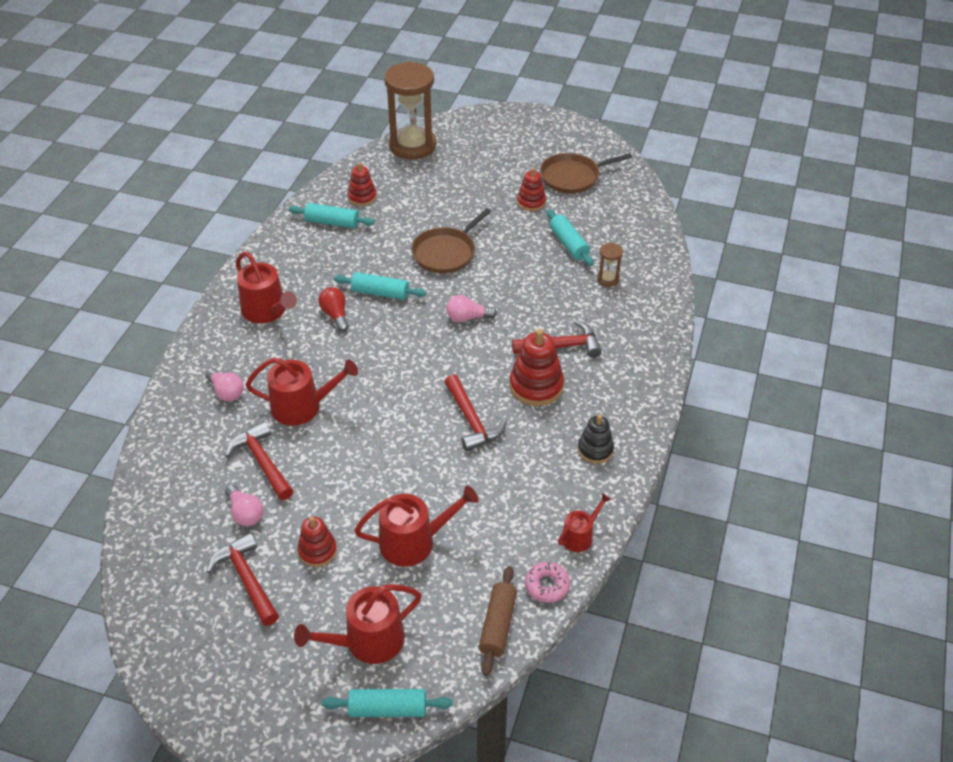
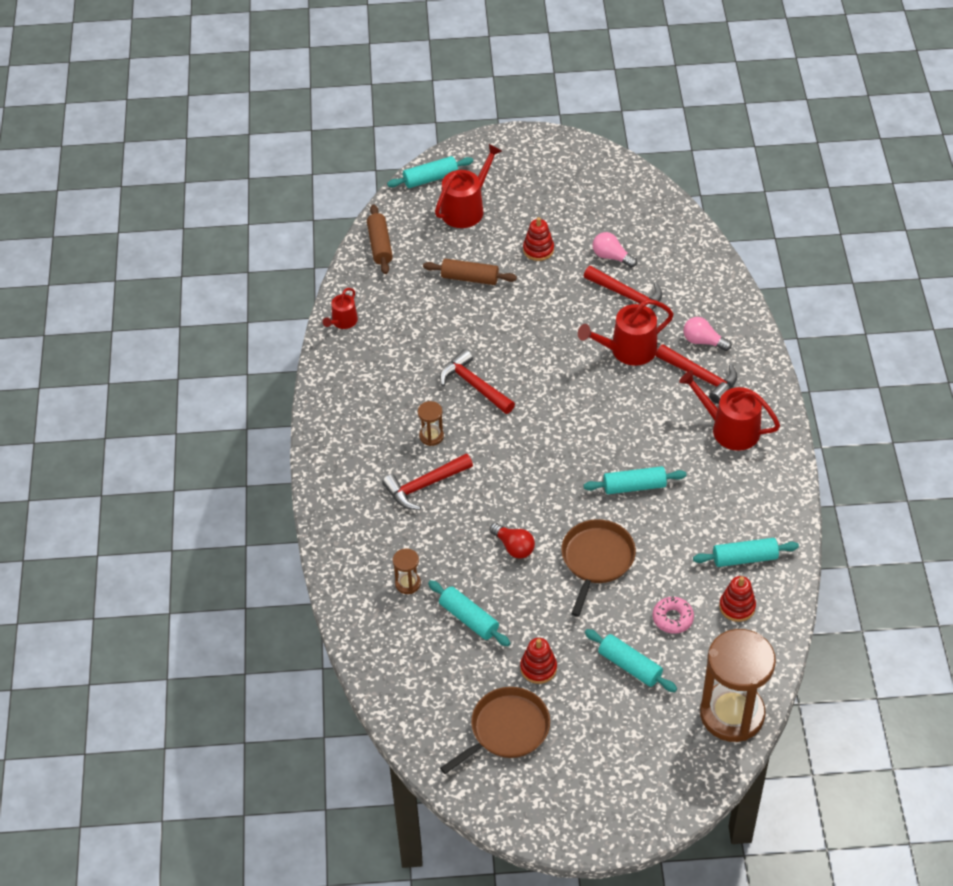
camera: 160 degrees right, 5 degrees up
(246, 579) = (576, 217): red hammer -> red hammer (700, 377)
(335, 315) = (661, 447): red light bulb -> red light bulb (514, 547)
(414, 541) = (470, 278): red watering can -> brown rolling pin
(464, 186) = (629, 666): none -> turquoise rolling pin
(467, 318) = (531, 487): pink light bulb -> none
(536, 386) = (431, 436): red stacking toy -> brown hourglass
(547, 585) = (355, 280): pink donut -> pink donut (672, 618)
(595, 449) = (355, 394): black stacking toy -> none

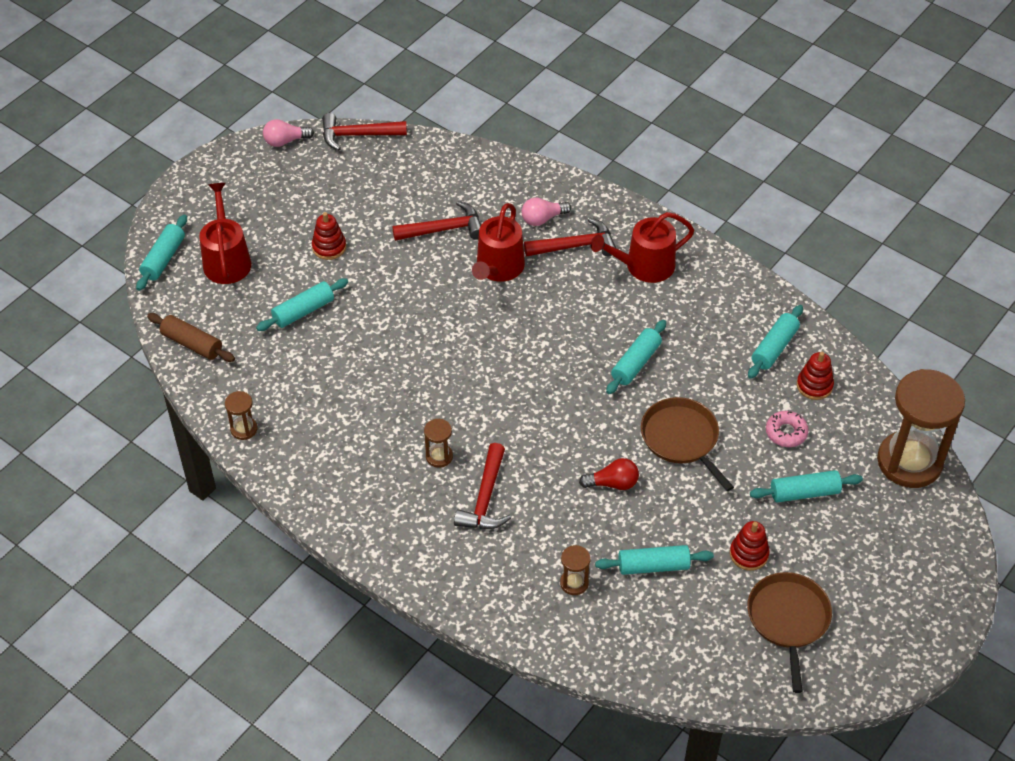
camera: 50 degrees left, 0 degrees up
(343, 322) = (244, 429): red watering can -> brown hourglass
(470, 278) = (303, 311): brown rolling pin -> turquoise rolling pin
(474, 385) = (419, 390): red hammer -> red hammer (357, 135)
(611, 257) = (393, 209): pink light bulb -> pink light bulb (285, 141)

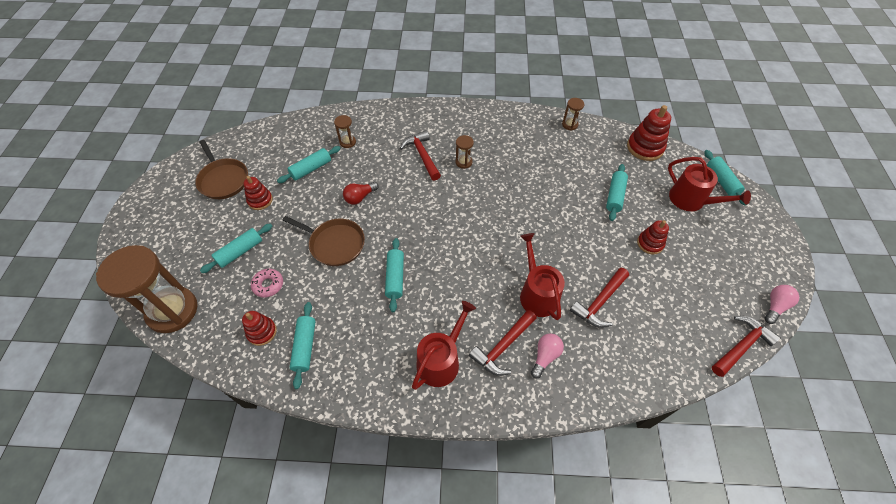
camera: 145 degrees right, 5 degrees up
(192, 344) = (645, 147): brown rolling pin -> red stacking toy

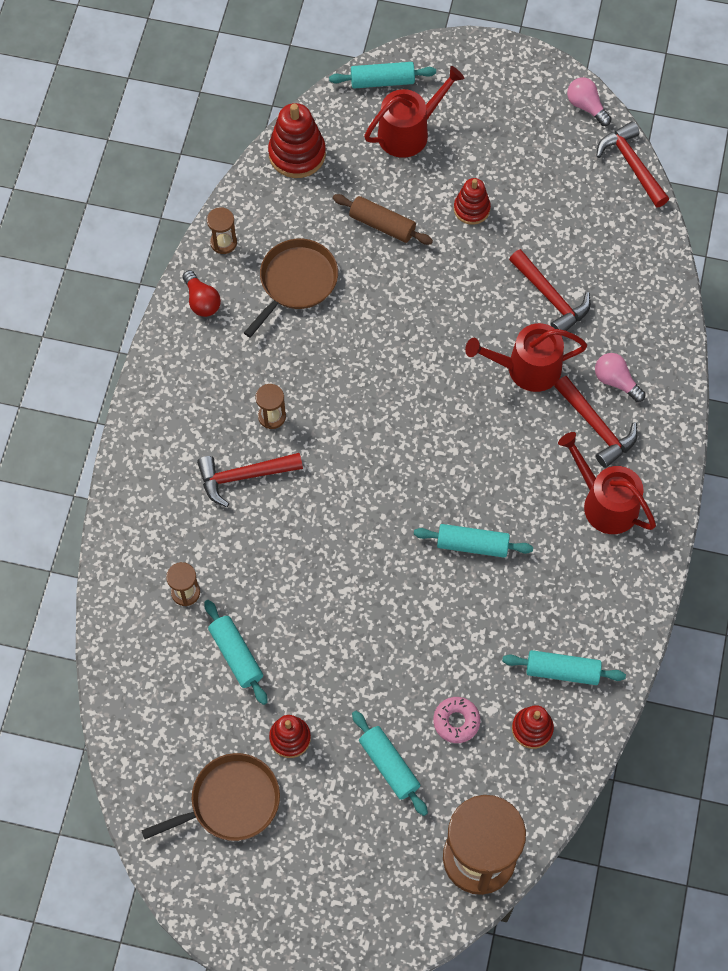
camera: 80 degrees left, 10 degrees up
(335, 244) = (398, 624): brown pan -> brown pan (296, 282)
(360, 197) = (314, 581): red light bulb -> red light bulb (202, 301)
(615, 196) = (382, 225): turquoise rolling pin -> brown rolling pin

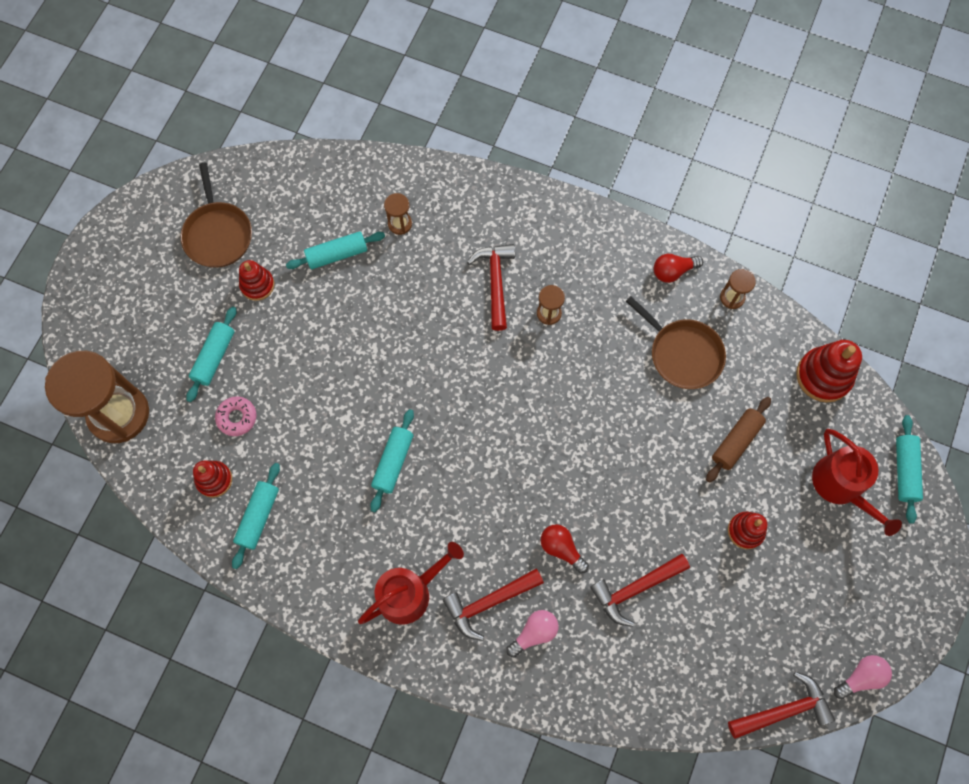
camera: 100 degrees right, 5 degrees up
(389, 765) = (214, 357): turquoise rolling pin -> turquoise rolling pin turned 45 degrees counterclockwise
(527, 368) = (561, 548): red watering can -> red light bulb

